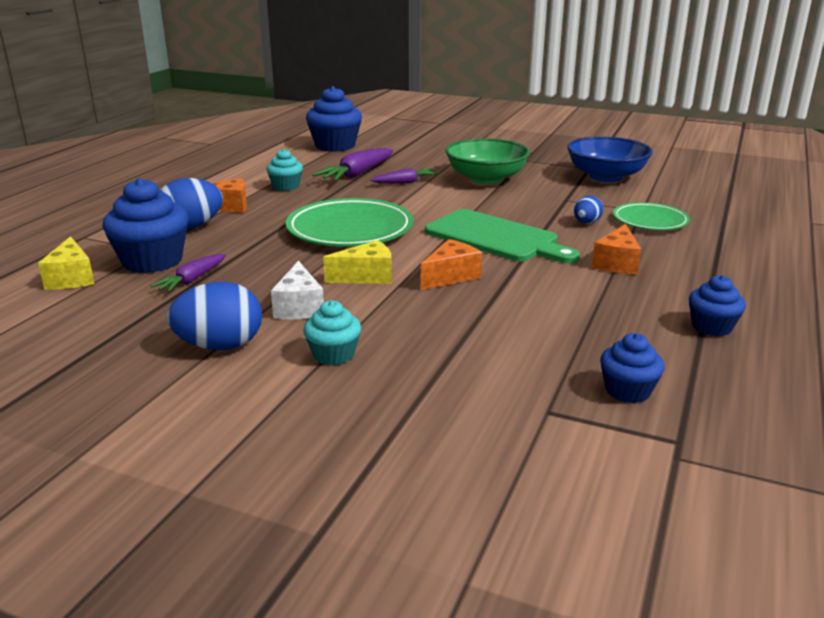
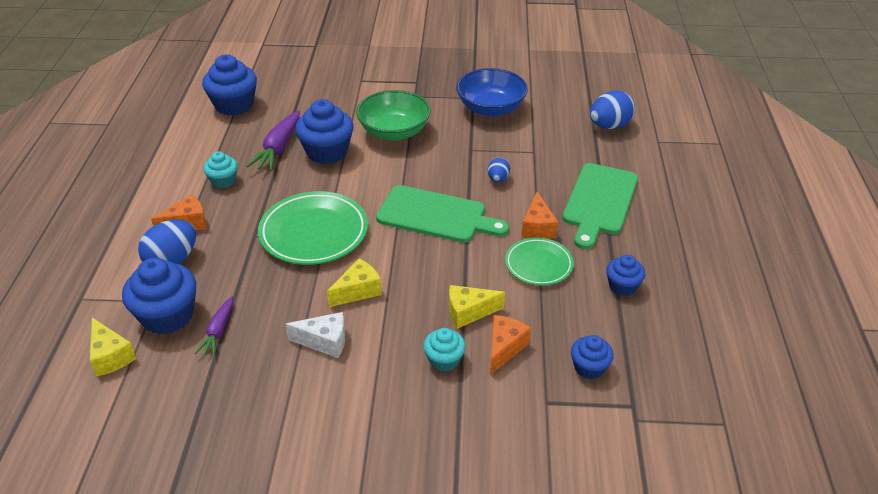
camera: 20 degrees left, 15 degrees up
(220, 346) = (289, 402): blue egg -> blue egg (609, 126)
(299, 307) = (324, 342): white cheese -> white cheese turned 60 degrees counterclockwise
(333, 354) = (378, 387): turquoise cupcake -> turquoise cupcake (444, 360)
(405, 182) = (327, 152): purple carrot -> blue cupcake
(451, 276) = (423, 274): orange cheese -> orange cheese (504, 348)
(488, 314) = (468, 312): none -> yellow cheese
(650, 221) = (544, 166): green plate -> green plate (538, 264)
(710, 256) = (599, 202): none -> green cutting board

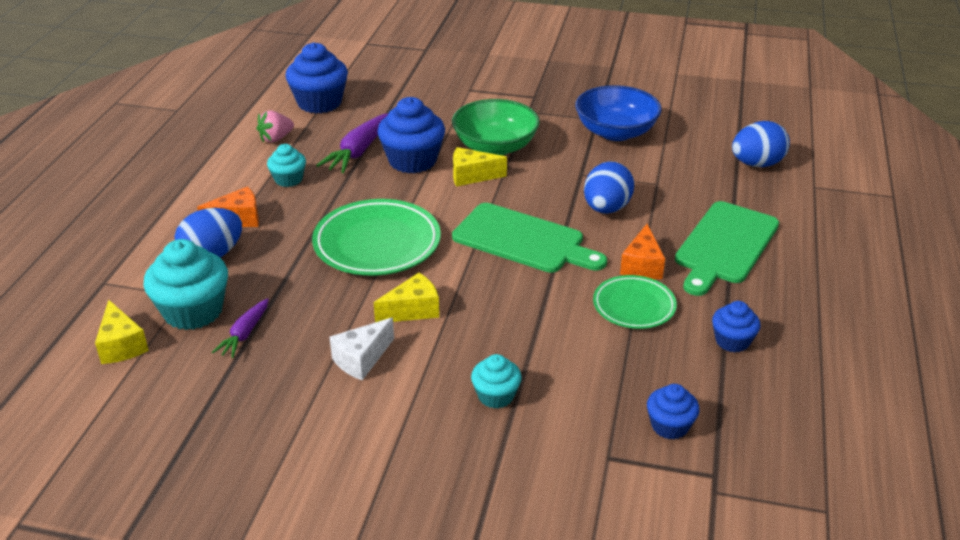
camera: 10 degrees right, 5 degrees down
(167, 315) = (193, 311): blue cupcake -> turquoise cupcake
(203, 143) = (276, 138): none -> pink strawberry
(324, 342) = (361, 359): white cheese -> white cheese turned 120 degrees clockwise
(468, 312) = (537, 348): yellow cheese -> yellow cheese (472, 176)
(498, 179) = (606, 208): blue egg -> blue egg, size x1.79
(504, 348) = (571, 392): orange cheese -> none

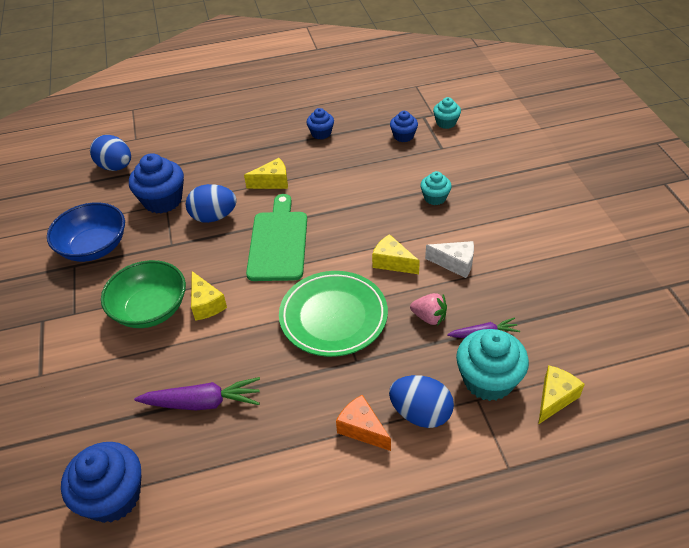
camera: 115 degrees left, 10 degrees up
(276, 138) = (209, 490): pink strawberry -> pink strawberry (429, 317)
(288, 179) = (279, 430): turquoise cupcake -> turquoise cupcake (446, 123)
(412, 161) = (200, 354): blue cupcake -> blue cupcake (163, 200)
(634, 306) = (316, 174): green plate -> none
(642, 266) = (272, 182): orange cheese -> yellow cheese
(725, 246) = (229, 157): green cutting board -> none

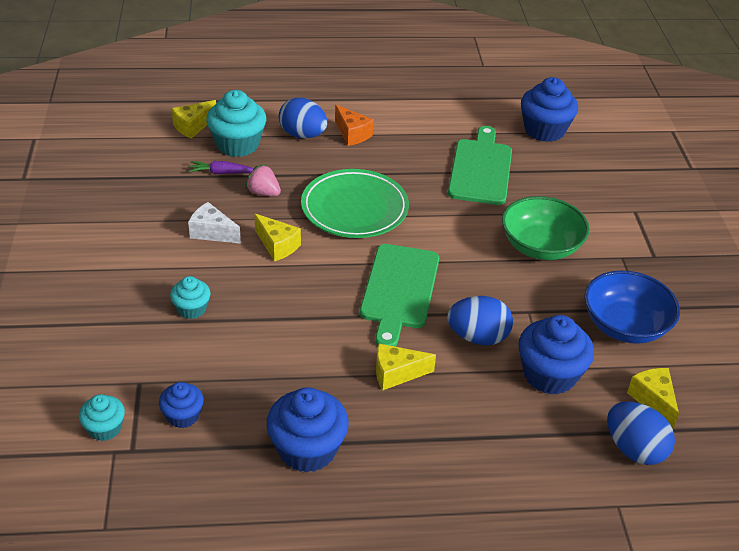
camera: 175 degrees left, 5 degrees down
(203, 402) = (481, 169): purple carrot -> green cutting board
(206, 304) = (482, 241): yellow cheese -> yellow cheese (653, 401)
(321, 133) = (307, 449): blue cupcake -> blue cupcake, size x1.78

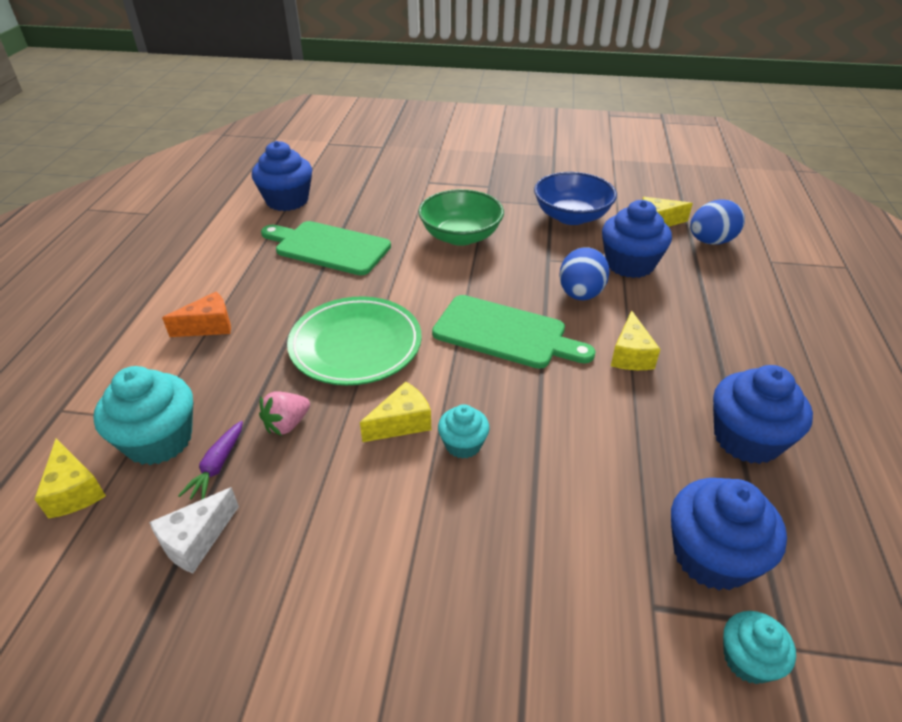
camera: 75 degrees left, 0 degrees up
(183, 416) = (711, 556): blue cupcake -> blue cupcake, size x1.78
(191, 309) = (508, 529): turquoise cupcake -> turquoise cupcake (463, 444)
(212, 232) = (351, 490): white cheese -> white cheese (196, 541)
(303, 135) = (181, 370): blue egg -> none

